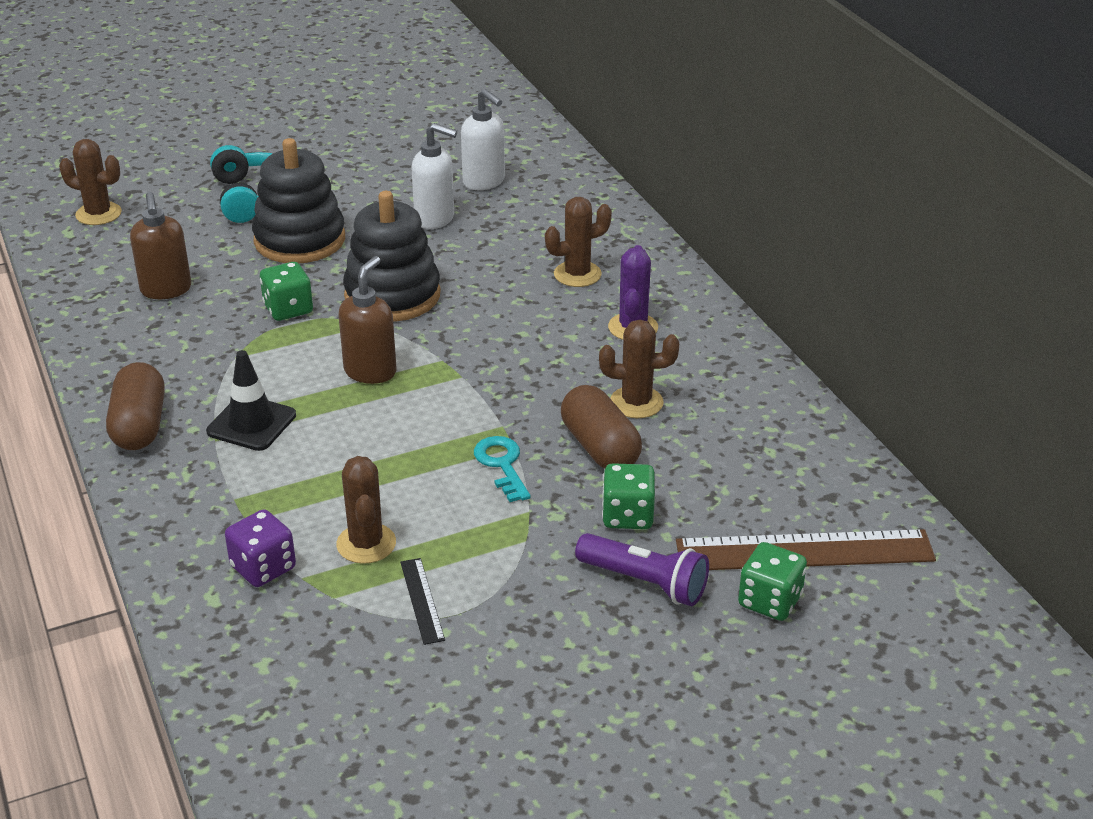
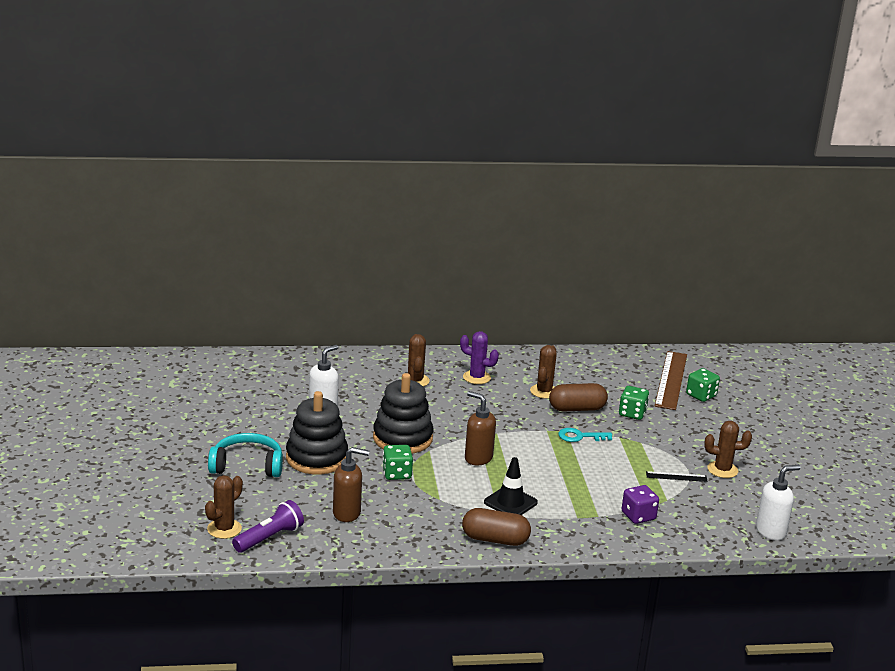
camera: 75 degrees left, 10 degrees down
(366, 544) = (629, 484): brown cactus -> brown cactus (722, 470)
(484, 182) = (290, 386): white soap dispenser -> white soap dispenser (771, 531)
(645, 582) = (680, 420): purple flashlight -> purple flashlight (269, 538)

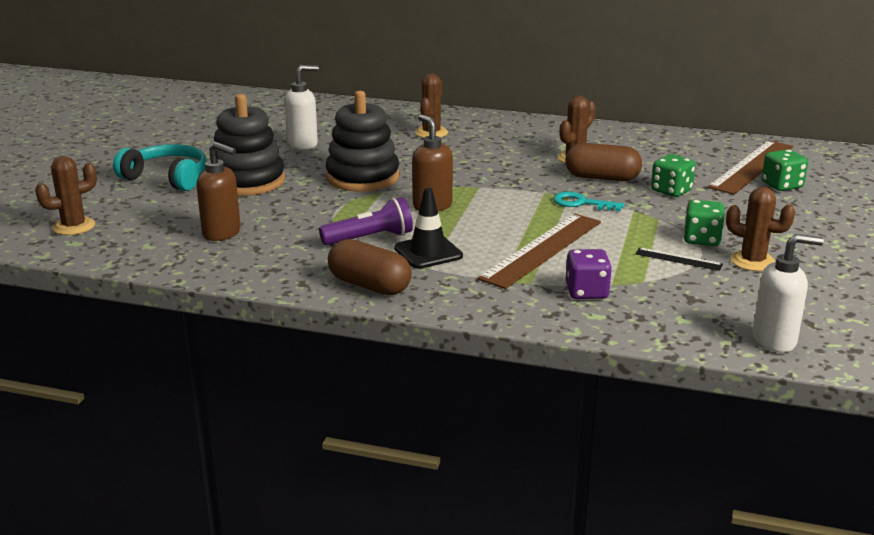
camera: 25 degrees right, 0 degrees up
(269, 538) = (110, 242): purple flashlight -> purple flashlight (370, 238)
(397, 474) = (320, 207): green dice -> green dice (701, 239)
(476, 377) = (505, 138): purple cactus -> none
(584, 485) = (542, 249): none -> brown ruler

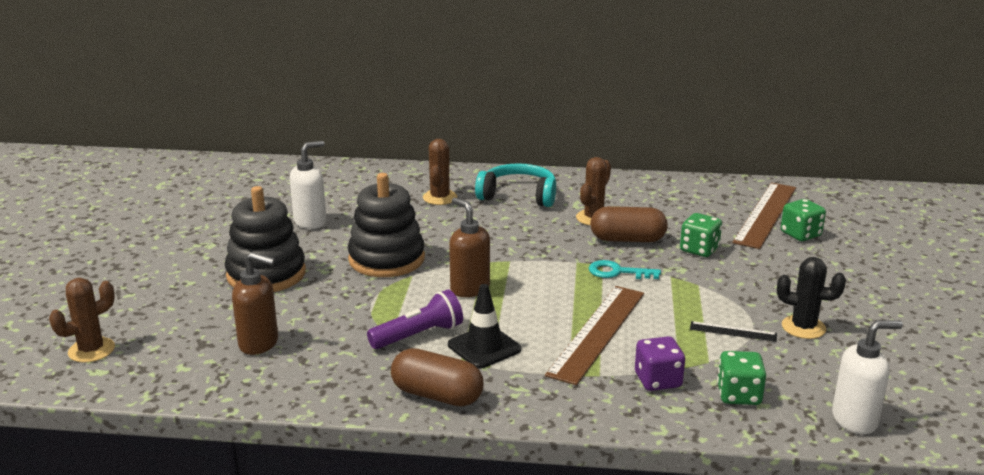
camera: 10 degrees left, 0 degrees up
(167, 178) = (177, 277): turquoise headphones -> turquoise headphones (518, 195)
(701, 239) = (747, 305): green dice -> green dice (738, 395)
(752, 261) = (803, 327): brown cactus -> black cactus

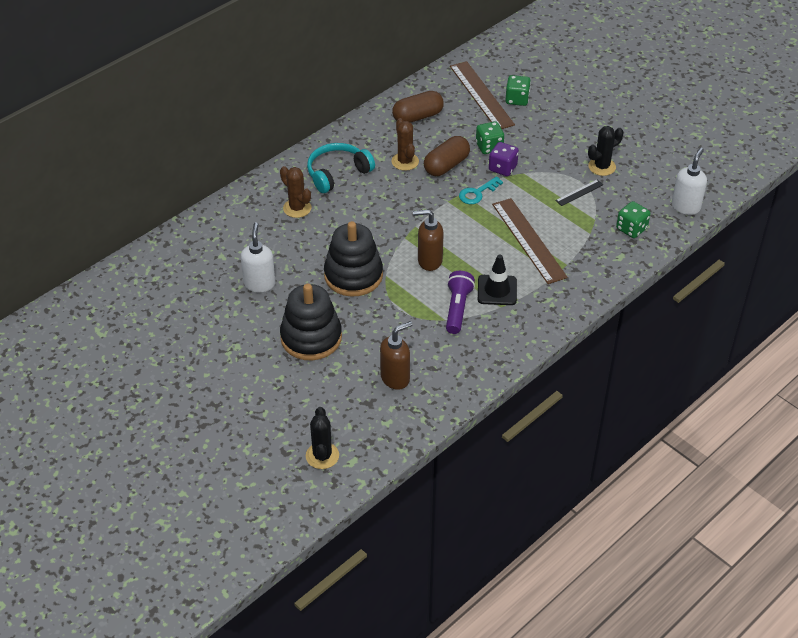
camera: 50 degrees left, 20 degrees up
(91, 350) = (322, 456): brown cactus -> black cactus
(437, 395) = (523, 333): brown capsule -> brown capsule (417, 117)
(658, 380) = (592, 247): purple dice -> purple dice (502, 168)

